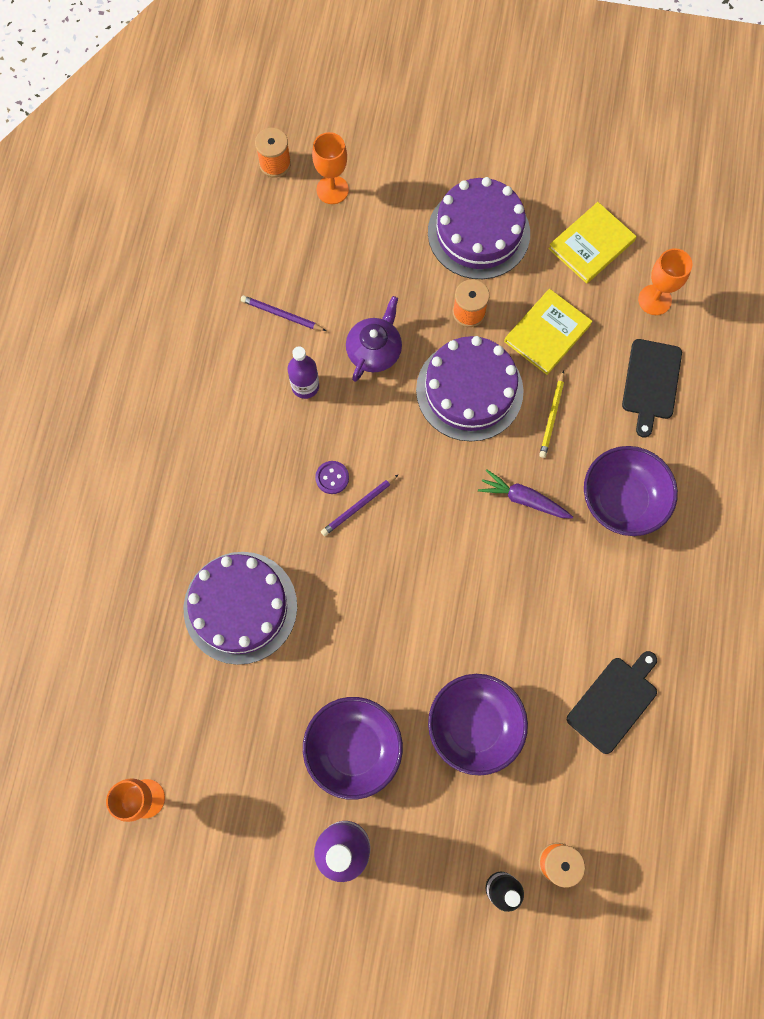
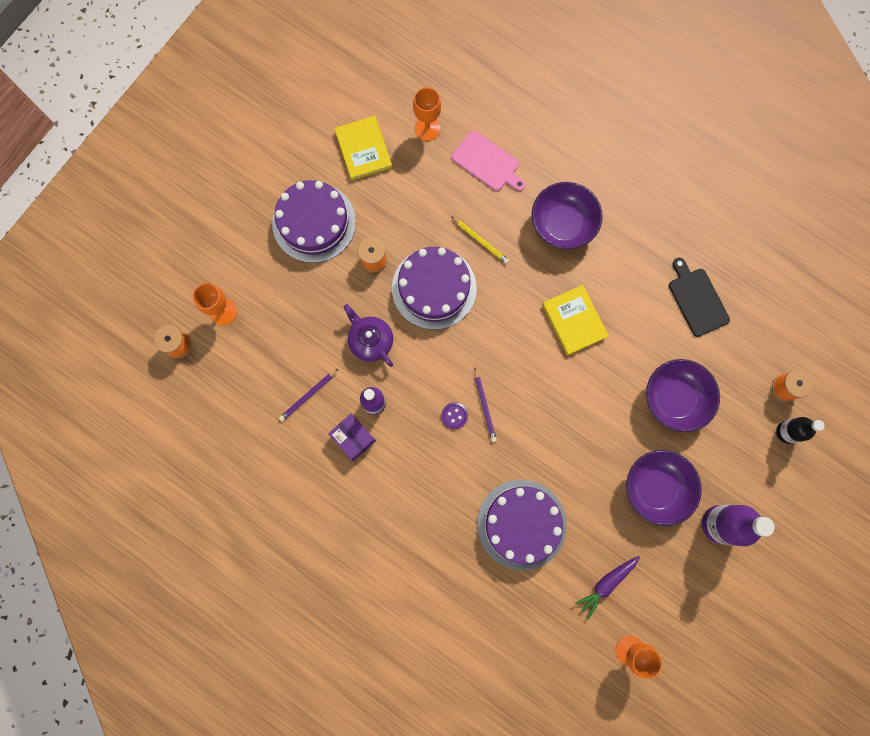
camera: 65 degrees left, 5 degrees up
(256, 381) = (353, 438): none -> purple box
(523, 499) = (531, 290): purple carrot -> purple carrot (606, 584)
(547, 333) = (416, 213): yellow book -> yellow book (574, 320)
(651, 383) = (487, 162): black cutting board -> pink cutting board

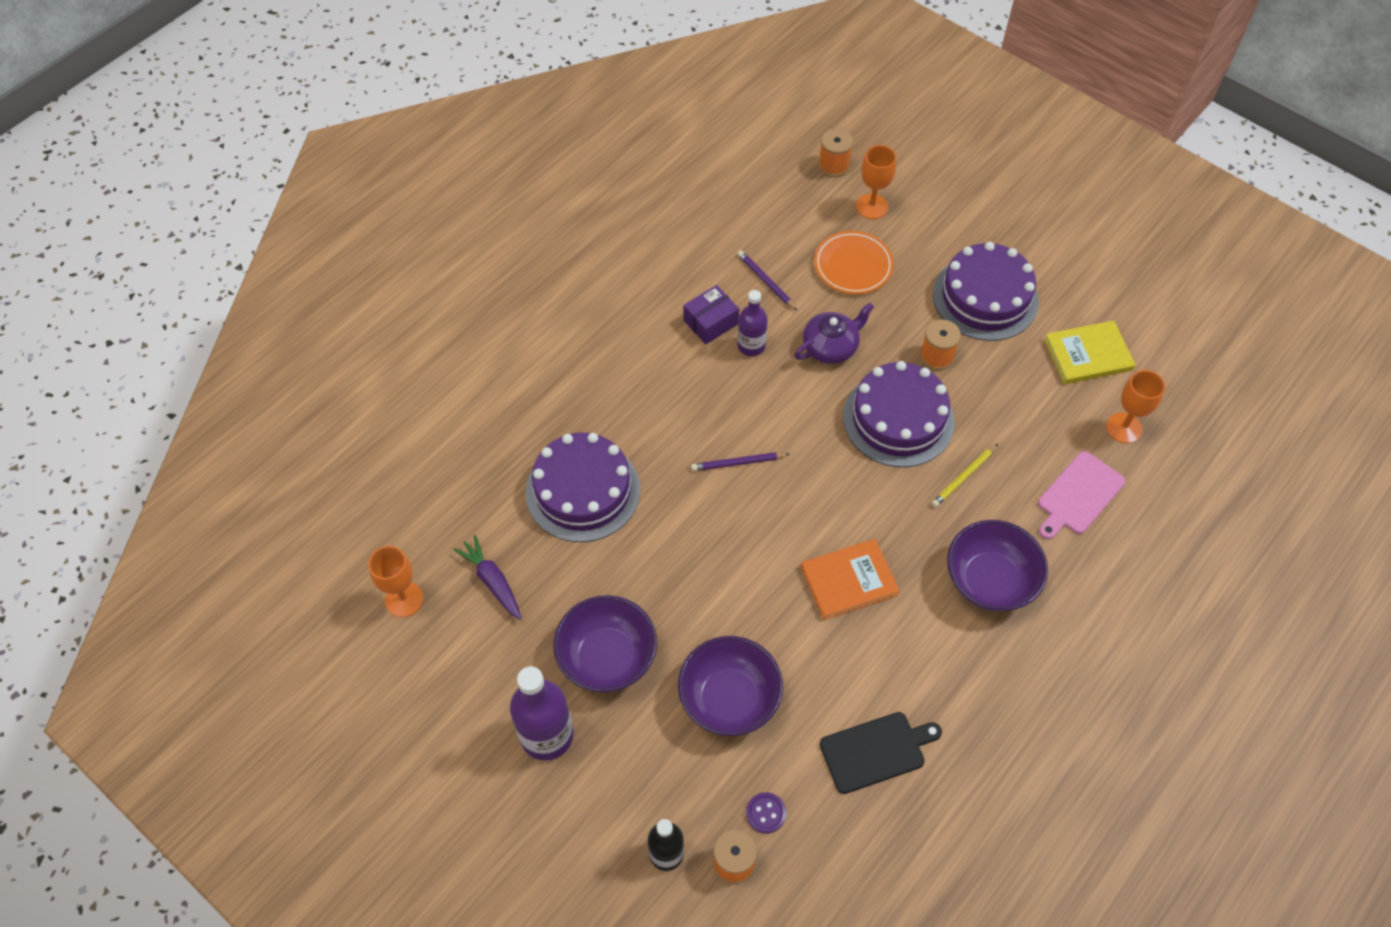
camera: 95 degrees right, 20 degrees down
(287, 325) = (853, 266): none -> orange plate
(454, 415) = (729, 429): purple button -> purple button (766, 813)
(574, 320) = (849, 581): yellow book -> orange book

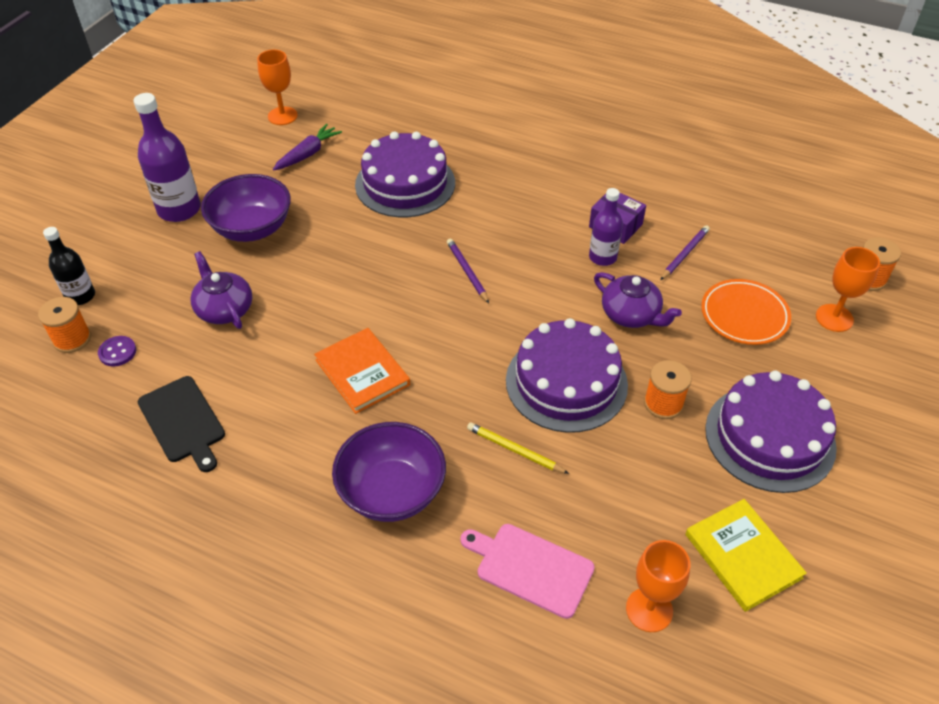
camera: 75 degrees right, 10 degrees down
(729, 699) = (224, 309): purple bowl -> purple teapot

